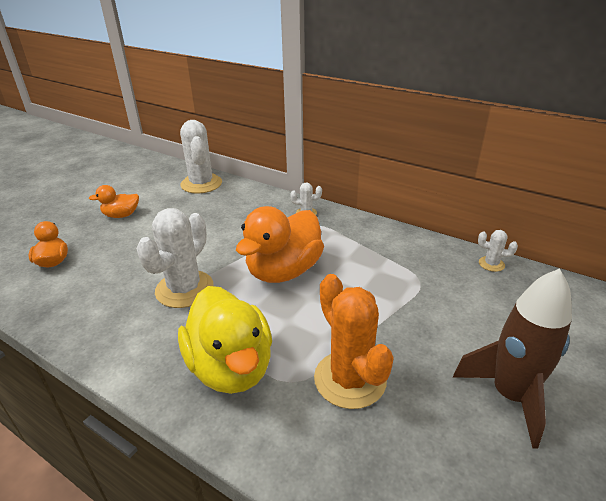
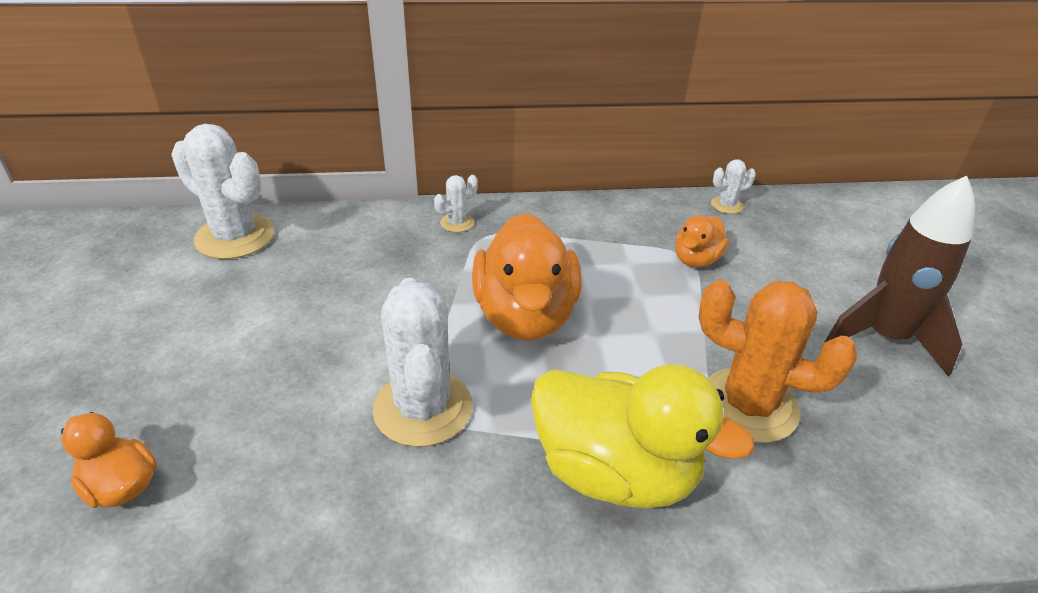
camera: 40 degrees left, 5 degrees up
(121, 215) = (151, 346): orange duck -> orange duck (696, 259)

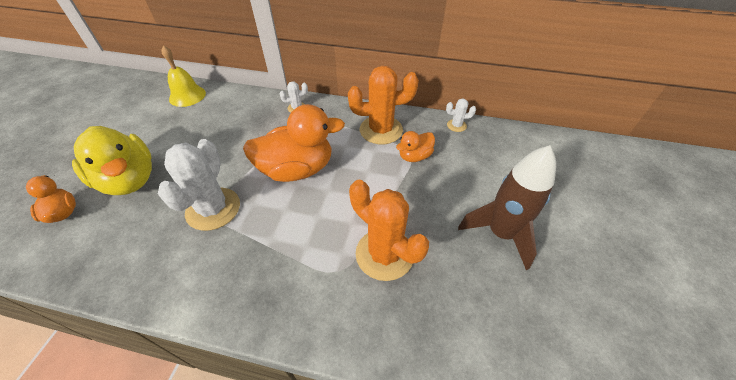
camera: 20 degrees right, 10 degrees up
(235, 237) = (187, 96): white cactus -> yellow bell
(525, 316) = (297, 169): orange duck -> orange duck turned 120 degrees counterclockwise
(615, 472) = (284, 272): yellow duck -> yellow duck (129, 180)
(619, 232) = (381, 130): none -> orange cactus

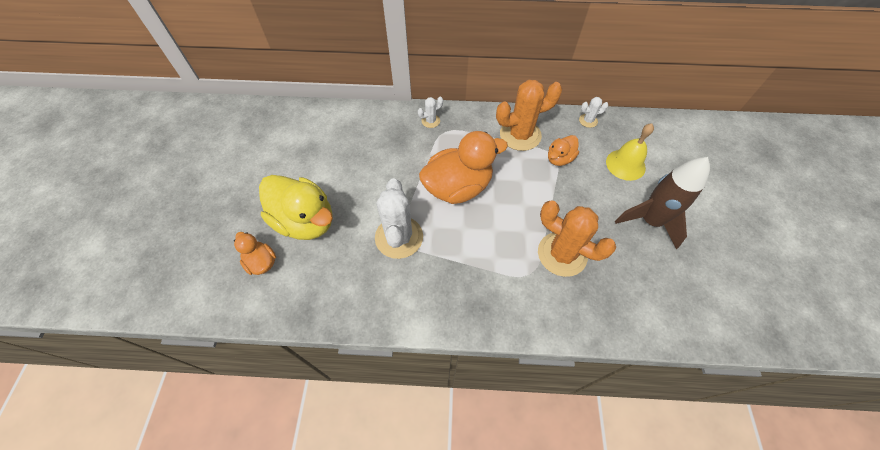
camera: 10 degrees left, 10 degrees up
(187, 96) = (312, 121): yellow bell -> yellow bell (625, 164)

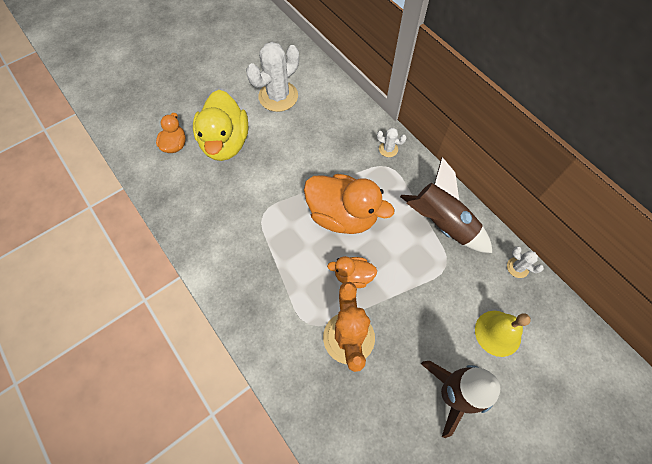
camera: 50 degrees right, 5 degrees up
(399, 237) = (262, 209): white cactus -> white cactus (278, 96)
(520, 135) = (441, 223): orange cactus -> brown rocket
(559, 159) = (447, 272): orange duck -> orange duck (353, 276)

